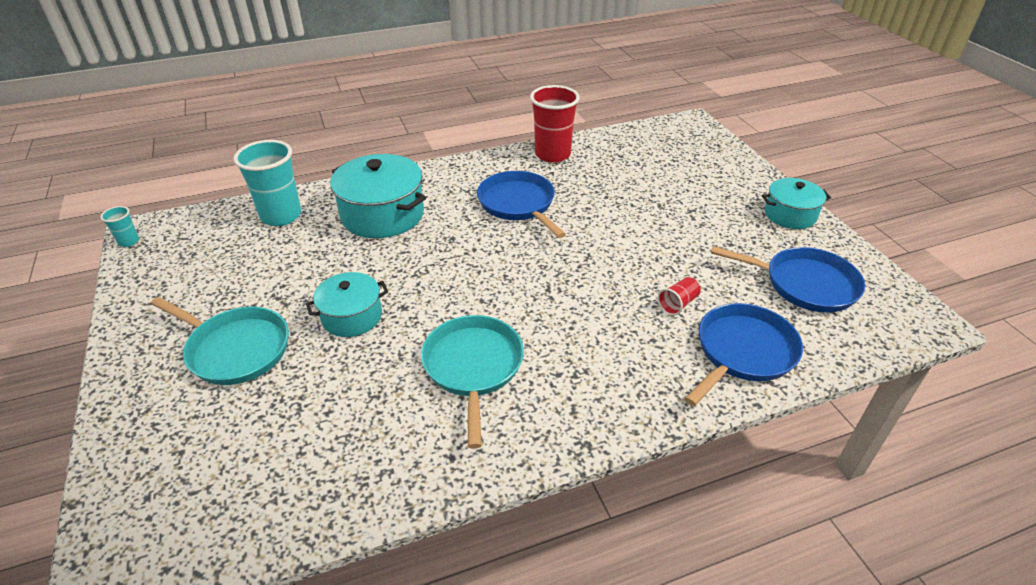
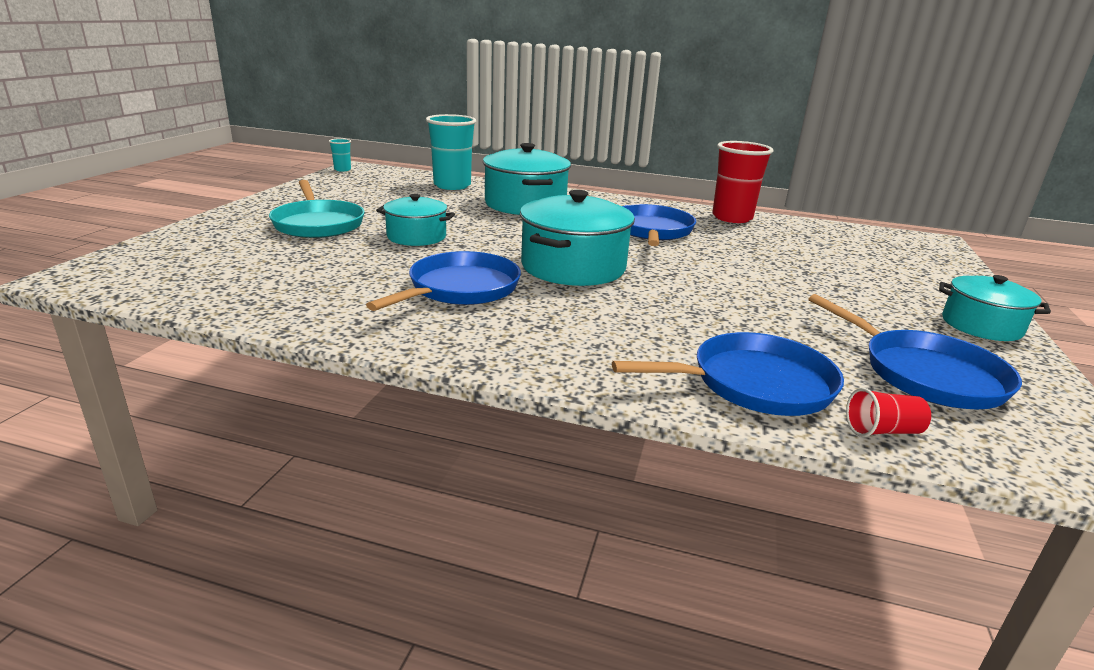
camera: 35 degrees right, 15 degrees down
(473, 366) = (460, 288): turquoise pan -> blue pan
(518, 287) = (573, 267): none -> turquoise pot
(678, 304) = (725, 328): red cup -> red cup (882, 431)

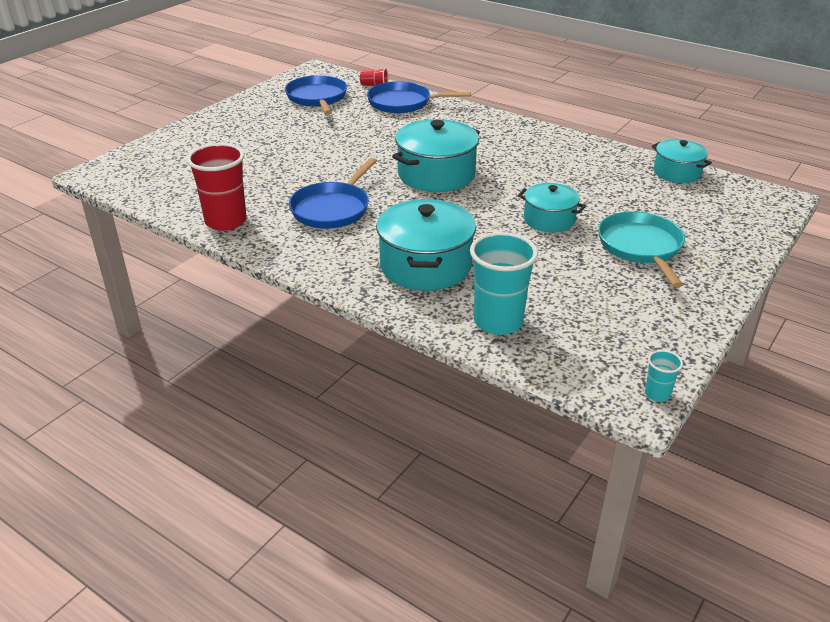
camera: 160 degrees left, 10 degrees up
(460, 288) = (523, 164): blue pan -> none
(981, 325) = (235, 112): turquoise pot -> turquoise pot (677, 172)

